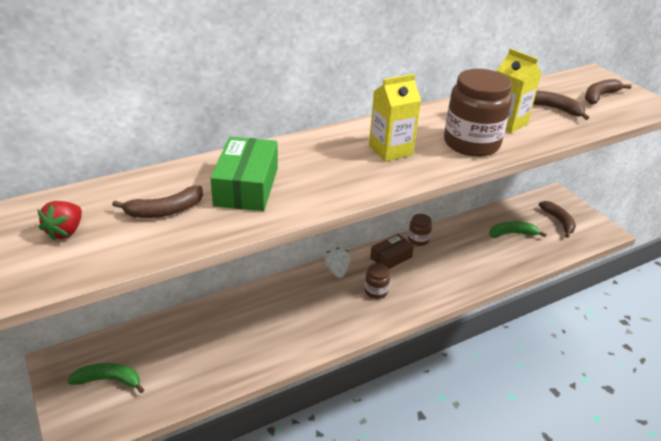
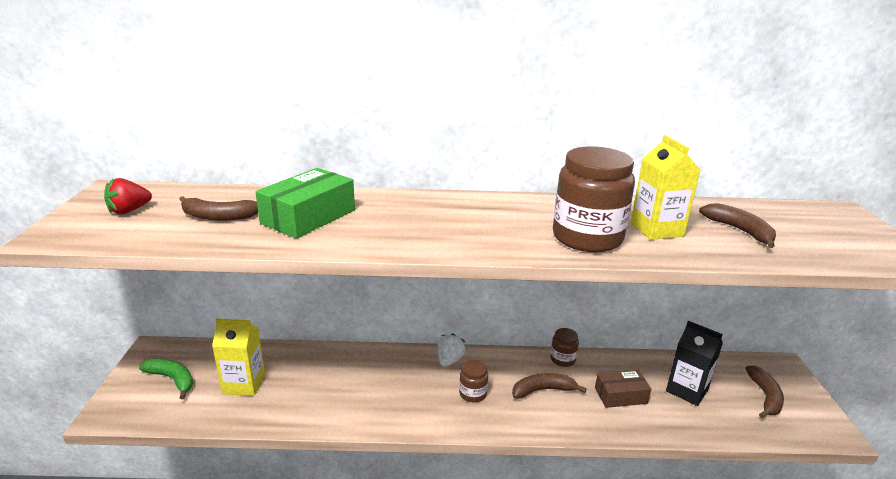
camera: 30 degrees right, 10 degrees down
(390, 150) = (485, 222): yellow carton -> yellow carton (244, 384)
(391, 257) = (517, 366): brown box -> brown box (620, 395)
(512, 234) = (687, 390): green banana -> black carton
(599, 96) = (824, 232): brown banana -> brown banana (543, 390)

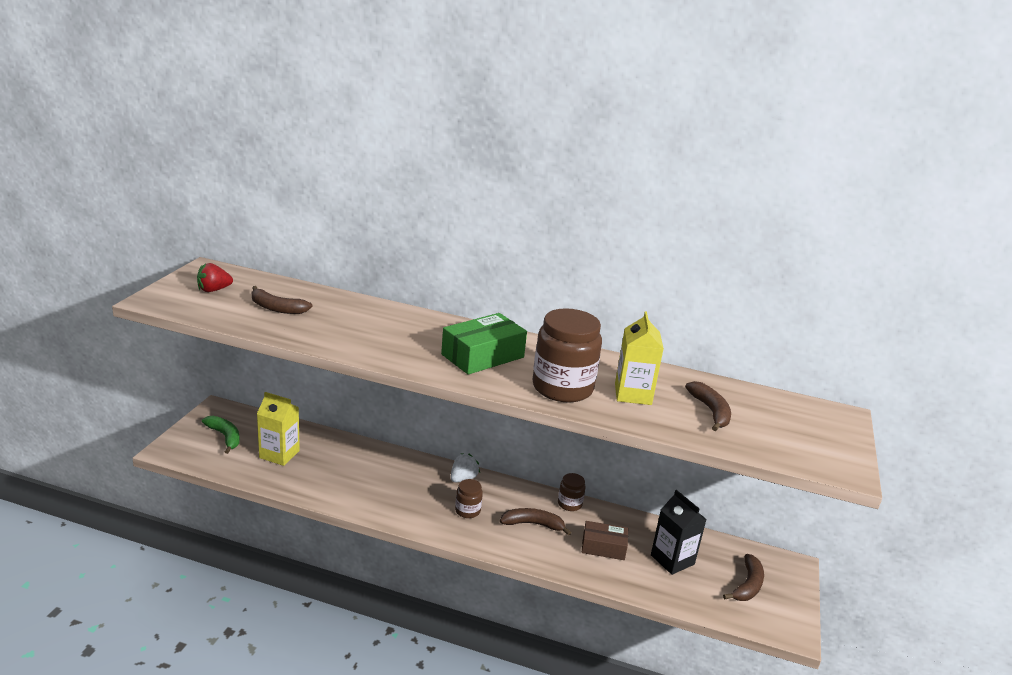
camera: 15 degrees right, 0 degrees up
(308, 217) = (345, 322): green box -> green box (482, 356)

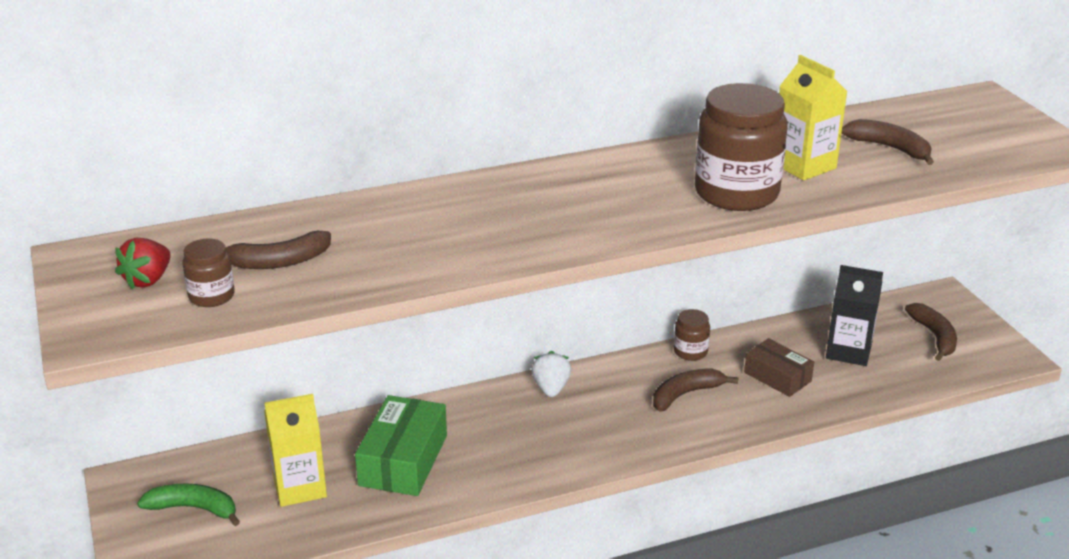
camera: 35 degrees left, 5 degrees up
(467, 511) = (604, 420): brown jar -> brown jar (211, 296)
(482, 356) = (606, 199): green box -> green box (403, 460)
(603, 547) = (777, 377): brown box -> brown box turned 75 degrees clockwise

